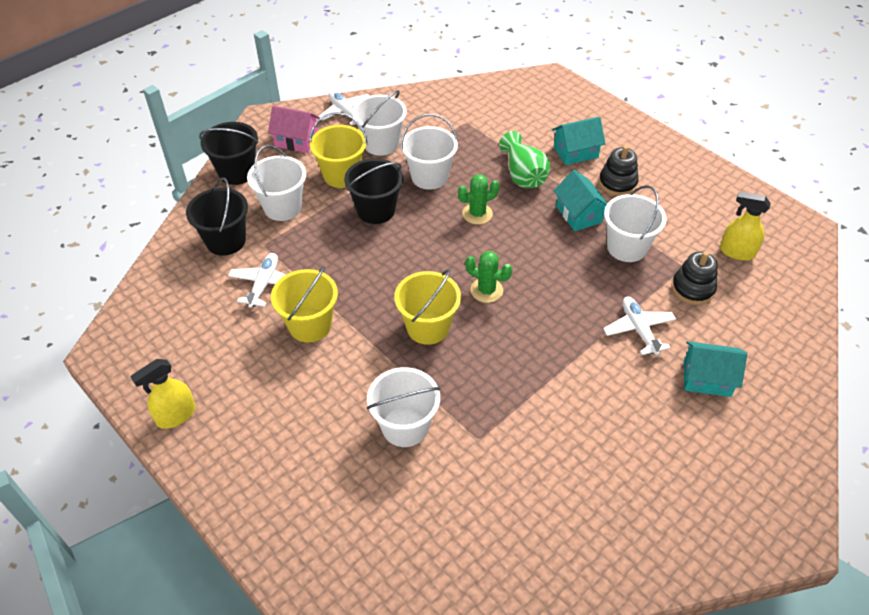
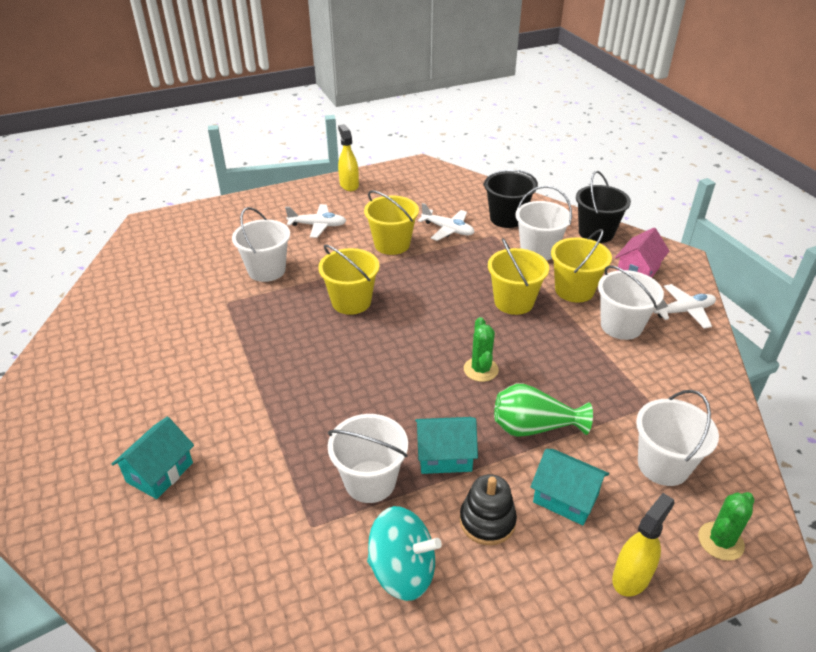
camera: 110 degrees right, 10 degrees down
(376, 210) = (514, 302): black bucket -> yellow bucket
(429, 177) = (554, 349): white bucket -> white bucket (663, 465)
(486, 290) = (371, 347): green cactus -> green cactus (720, 541)
(575, 152) = (565, 498): turquoise house -> turquoise house turned 60 degrees counterclockwise
(639, 329) = (253, 442): white plane -> white plane (317, 226)
(680, 212) = (402, 571): none -> turquoise spinning top
(692, 288) = (273, 519): black stacking toy -> none
(736, 252) = (300, 604): yellow spray bottle -> yellow spray bottle (631, 577)

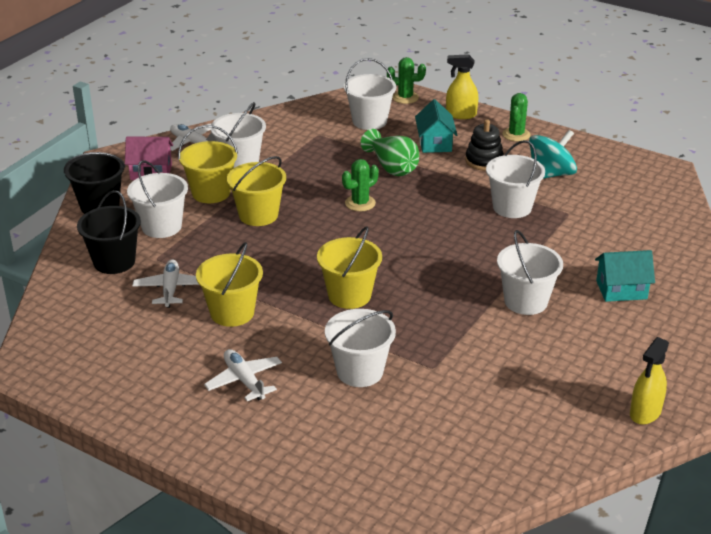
camera: 125 degrees left, 5 degrees down
(228, 394) = (526, 301): none -> white bucket
(349, 185) = (127, 403): yellow spray bottle -> yellow spray bottle (645, 413)
(402, 571) = (550, 174): turquoise spinning top -> turquoise spinning top turned 75 degrees clockwise
(444, 456) = (457, 189): turquoise house -> none
(531, 607) = (516, 135): none -> green cactus

